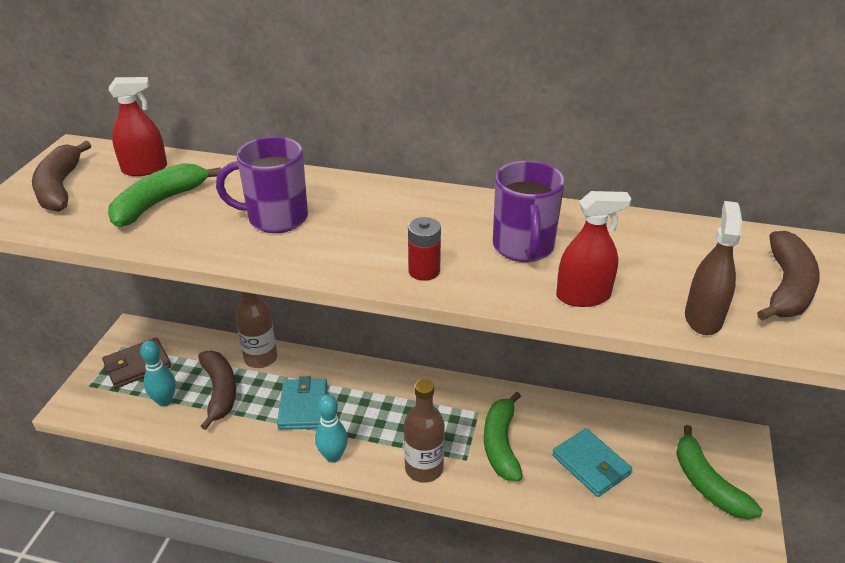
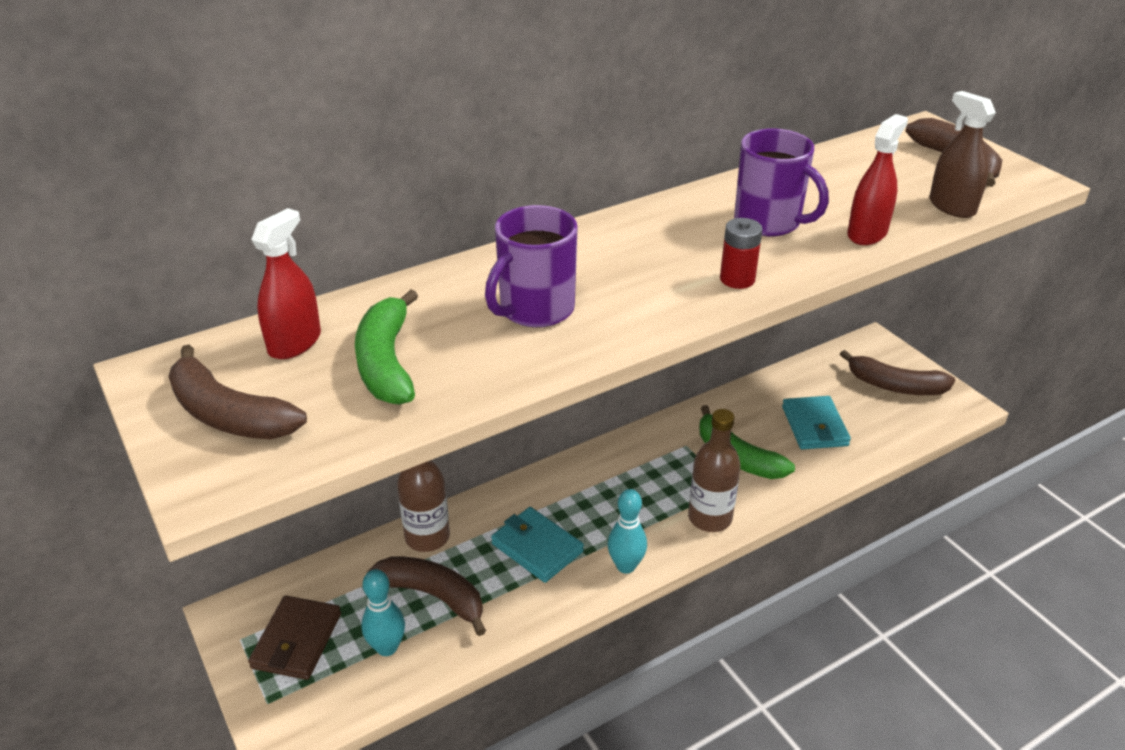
camera: 45 degrees left, 0 degrees up
(590, 465) = (814, 426): turquoise wallet -> turquoise wallet turned 75 degrees clockwise
(707, 484) = (895, 386): green banana -> brown banana

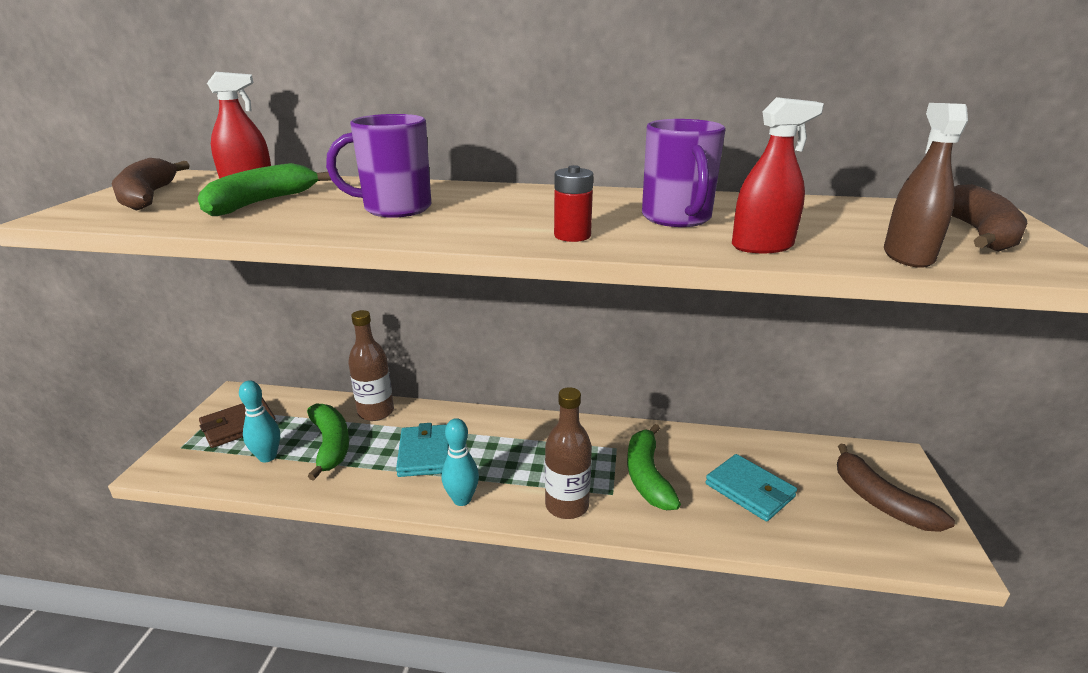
camera: 40 degrees right, 10 degrees down
(433, 596) = (331, 445): brown banana -> green banana
(814, 426) = (749, 490): turquoise wallet -> turquoise wallet turned 75 degrees counterclockwise

